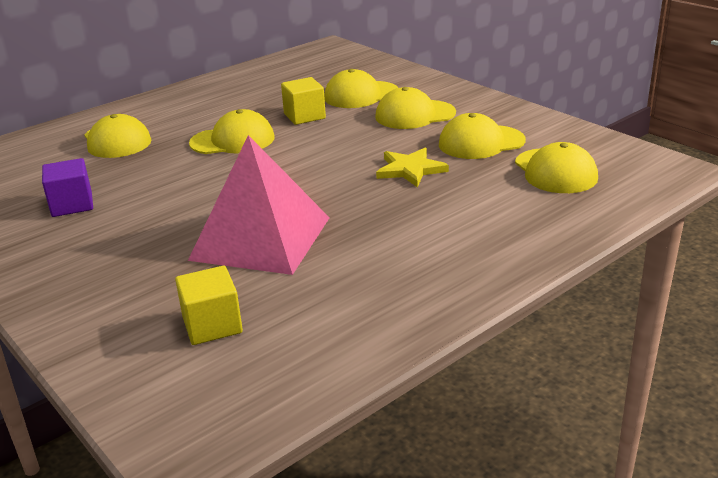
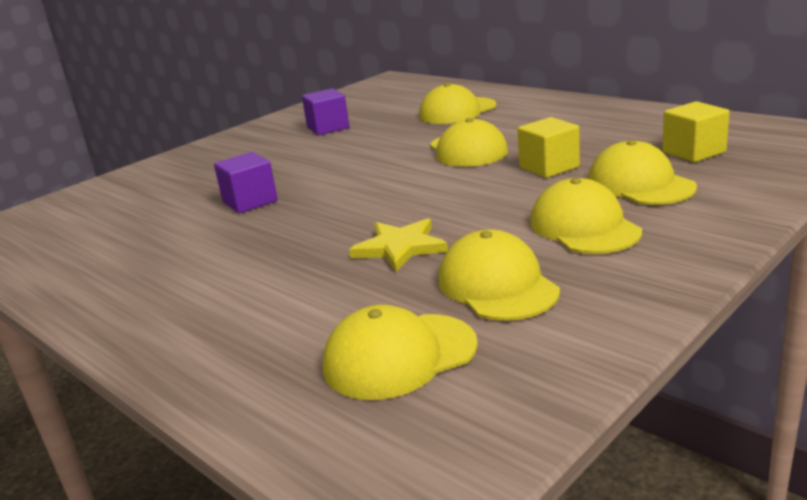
camera: 85 degrees right, 5 degrees down
(212, 325) = (117, 211): yellow cube -> yellow cube (693, 152)
(260, 238) = (250, 202): pink pyramid -> purple cube

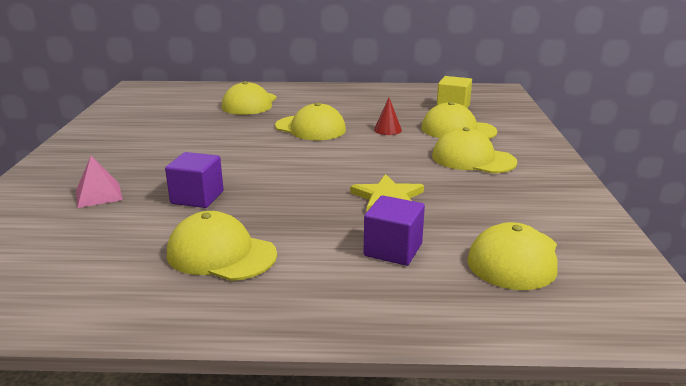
camera: 45 degrees left, 0 degrees up
(193, 181) = (99, 195): none -> pink pyramid
(328, 128) = (155, 130): purple cube -> purple cube (393, 250)
(497, 285) = (489, 202): yellow cap -> yellow cap (221, 254)
(549, 167) = (387, 130): yellow cube -> red cone

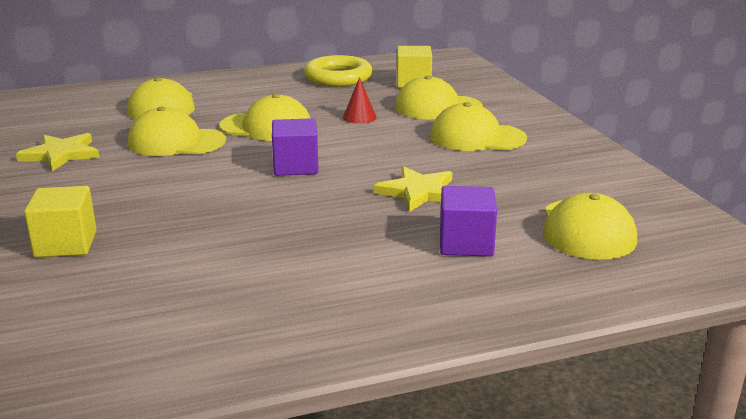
camera: 20 degrees left, 0 degrees up
(99, 195) = (66, 244): pink pyramid -> yellow cube
(153, 129) = (61, 154): none -> yellow star
(197, 197) = (198, 226): purple cube -> purple cube (296, 166)
(221, 254) = (284, 282): yellow cap -> yellow cap (176, 142)
(395, 97) = (338, 78): none -> yellow ring

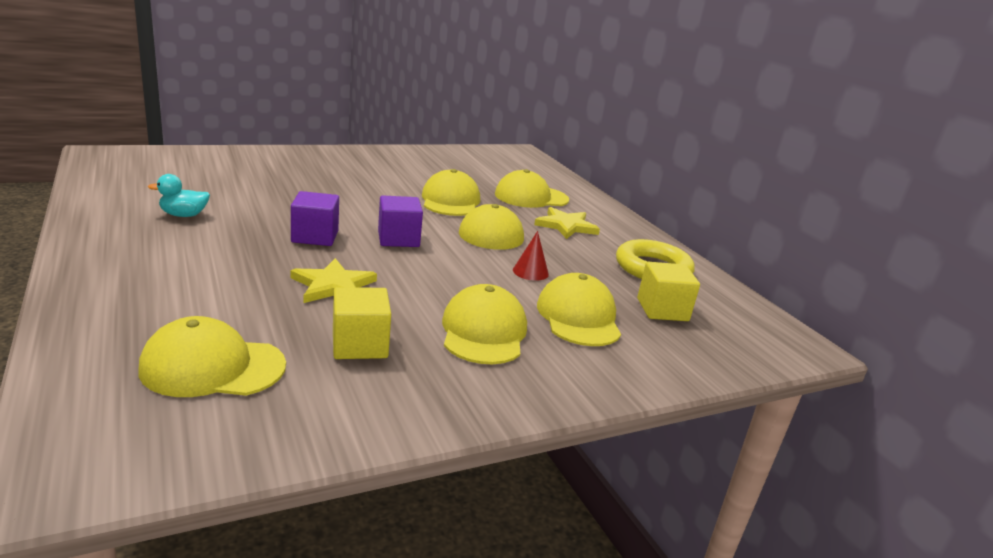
camera: 80 degrees right, 0 degrees up
(61, 154) = (423, 171): yellow star -> yellow star (566, 226)
(66, 244) = (277, 174): yellow cube -> yellow cube (359, 345)
(241, 290) = (184, 215): none -> turquoise duck
(466, 243) = (213, 297): purple cube -> purple cube (315, 236)

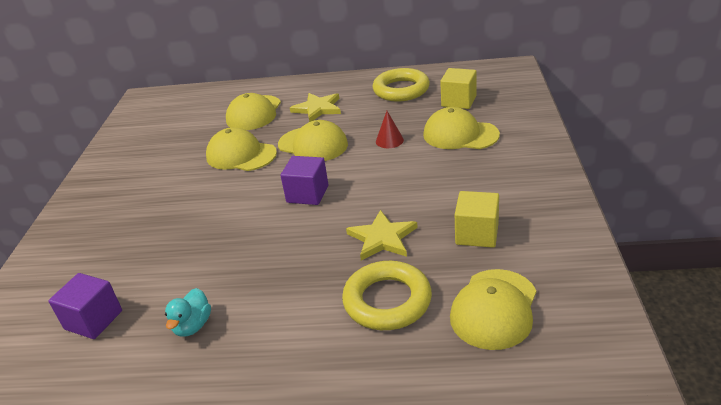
camera: 55 degrees left, 10 degrees up
(223, 299) = (387, 301): none -> yellow ring
(315, 236) = (283, 240): purple cube -> purple cube (93, 320)
(484, 332) = (470, 177): yellow cap -> none

